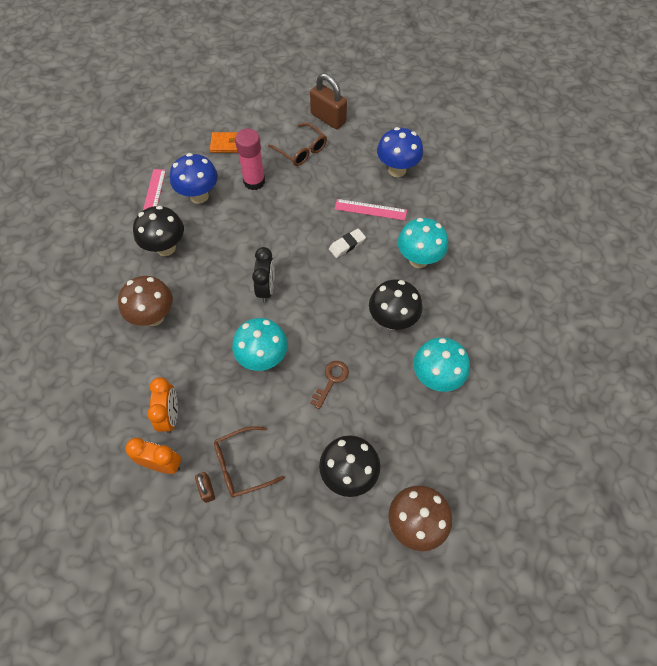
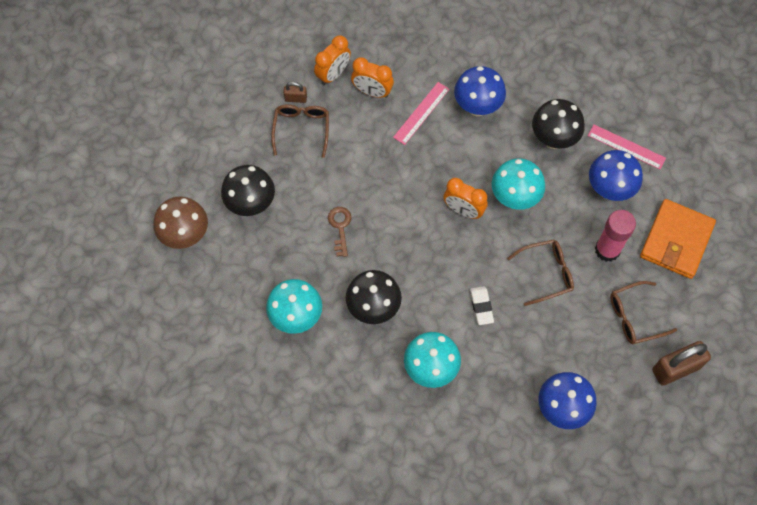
camera: 115 degrees right, 5 degrees up
(154, 317) = (477, 107): brown mushroom -> blue mushroom
(225, 144) = (676, 240): orange wallet -> orange wallet, size x1.93
(263, 358) = (390, 180): turquoise mushroom -> turquoise mushroom (514, 198)
(266, 289) = (463, 210): black clock -> orange clock
(294, 212) = (546, 273): none -> brown glasses
(331, 380) = (340, 227): brown key -> brown key turned 150 degrees counterclockwise
(370, 209) = (517, 352): pink ruler -> pink ruler (421, 113)

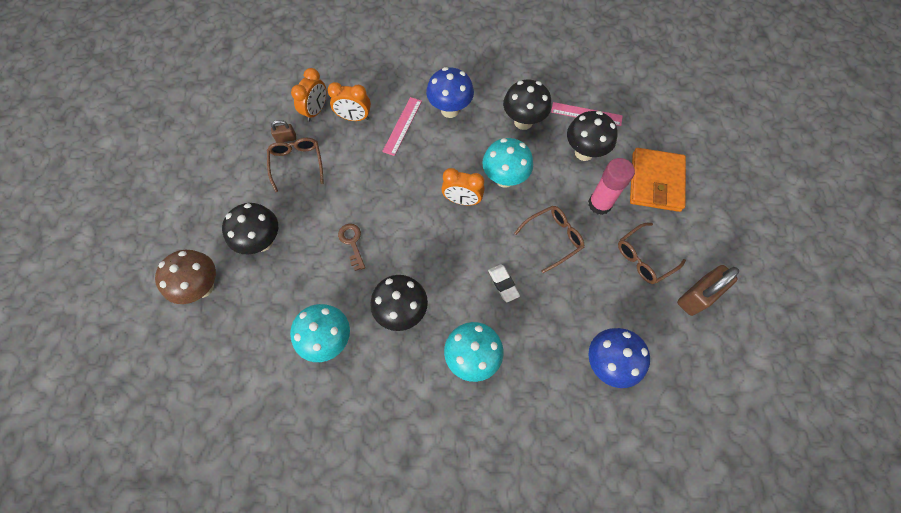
camera: 15 degrees left, 0 degrees up
(609, 189) = (584, 152): blue mushroom -> black mushroom

